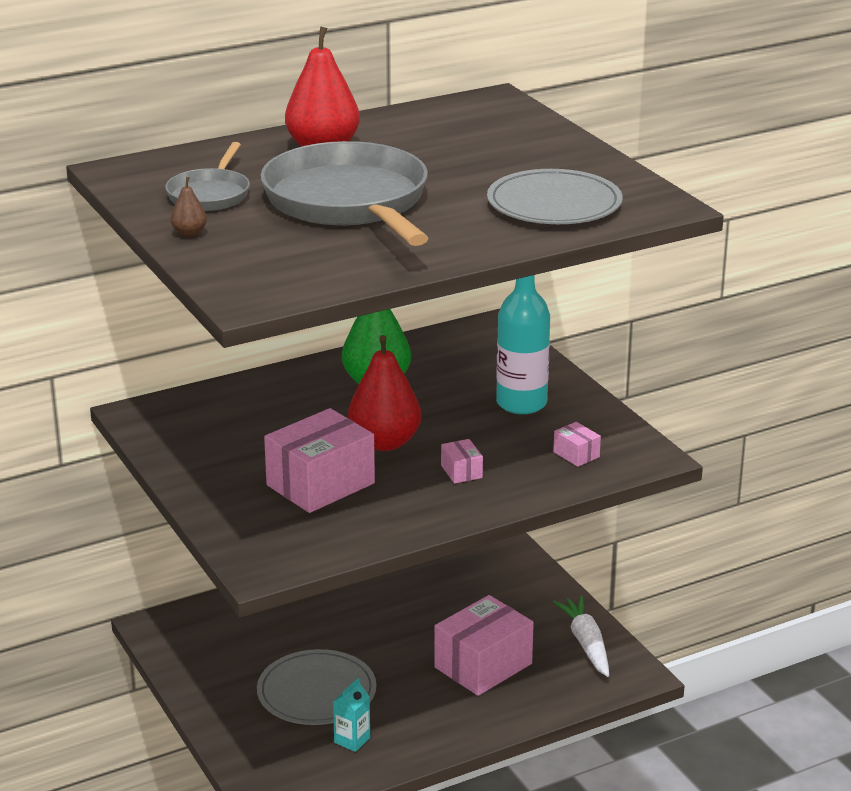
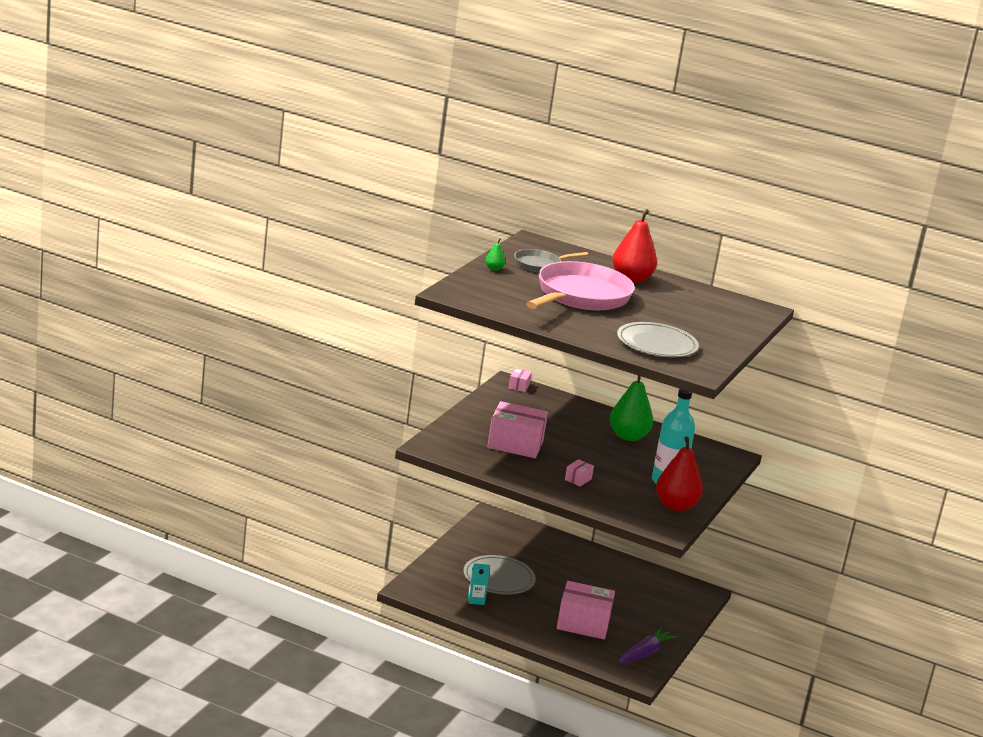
camera: 50 degrees right, 5 degrees down
(189, 233) = (494, 269): brown pear -> green pear
(349, 203) = (580, 296): grey pan -> pink pan
(384, 442) = (575, 452): red pear -> red pear (675, 506)
(576, 454) = (639, 508): pink box -> pink box (519, 386)
(586, 644) = (644, 653): white carrot -> purple carrot

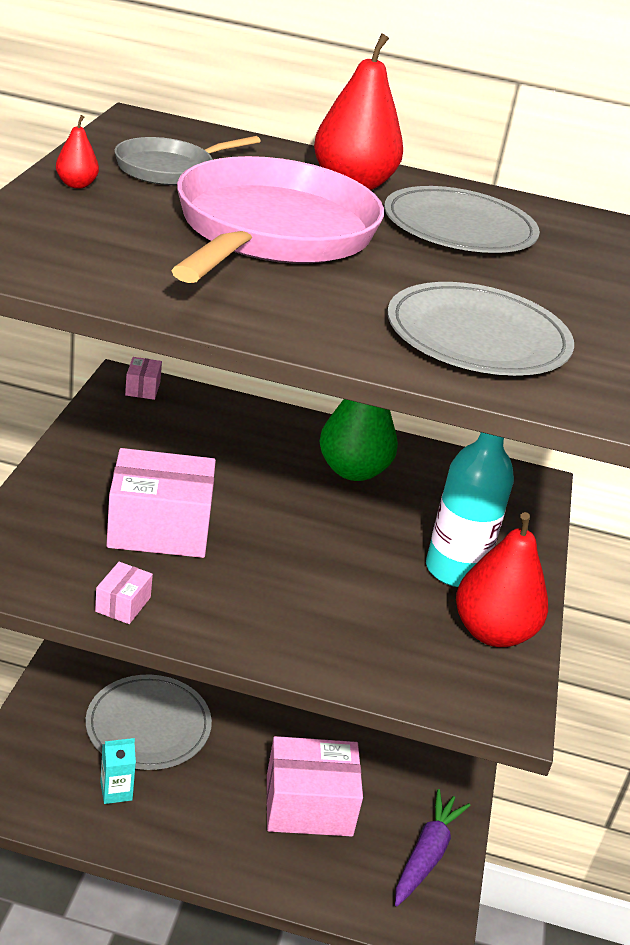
camera: 15 degrees left, 10 degrees up
(494, 269) = (76, 185): green pear -> red pear
(578, 479) = (296, 599): pink box -> pink box (123, 604)
(677, 302) = (459, 227): none -> grey plate

